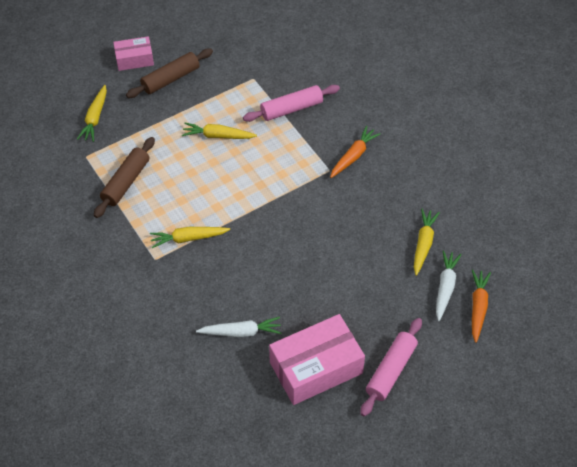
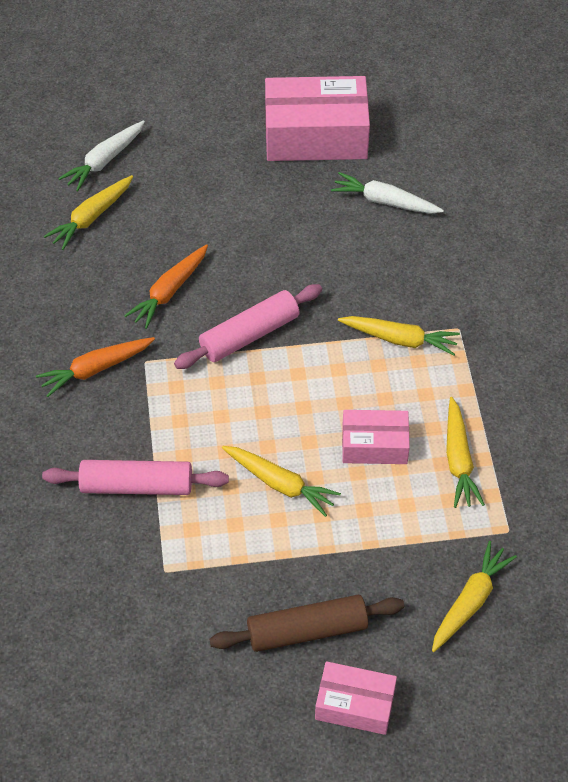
camera: 155 degrees left, 0 degrees up
(126, 182) = (458, 460): brown rolling pin -> yellow carrot
(176, 173) = (374, 445): none -> pink box
(391, 370) = (232, 104): pink rolling pin -> pink rolling pin (249, 335)
(478, 307) = (84, 128): orange carrot -> orange carrot (169, 292)

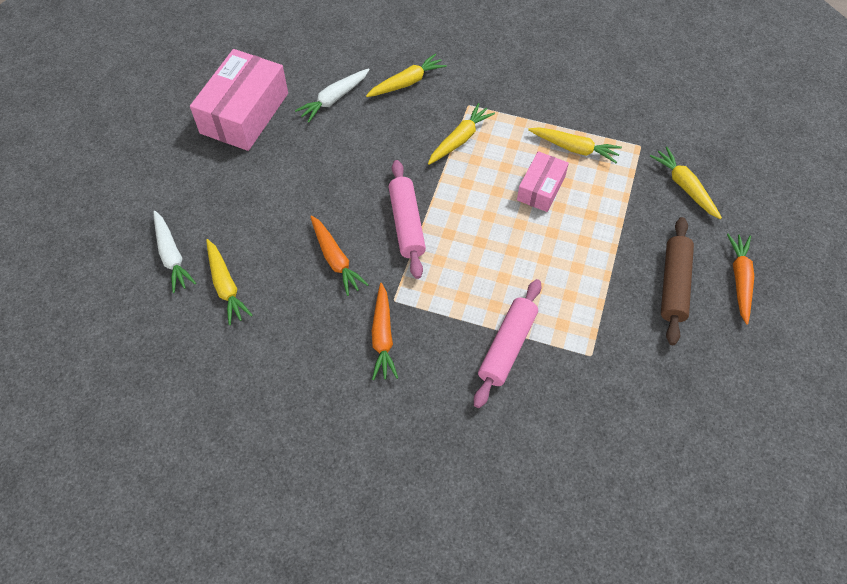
camera: 65 degrees left, 5 degrees up
(280, 484) = (547, 255): yellow carrot -> yellow carrot (407, 82)
(355, 704) = (740, 279): pink box -> orange carrot

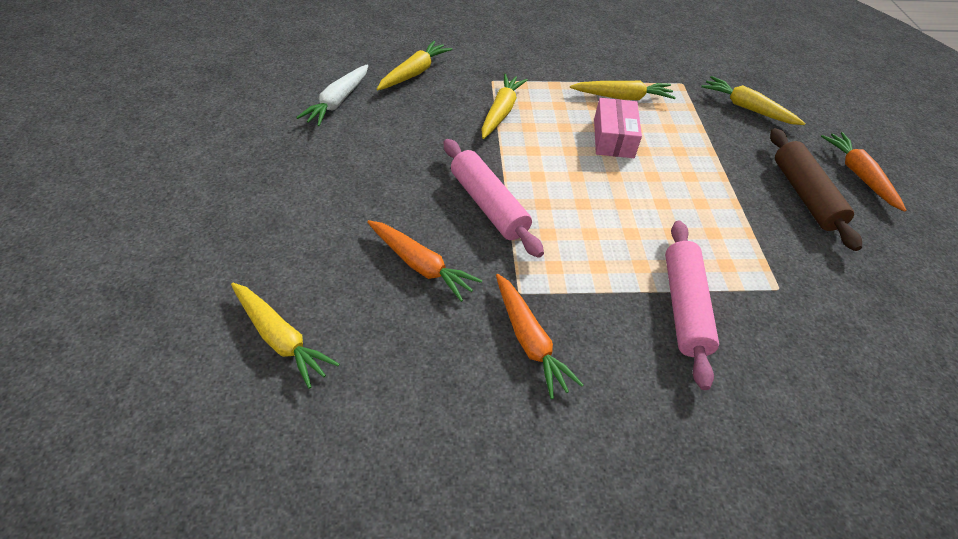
camera: 25 degrees left, 10 degrees down
(172, 256) = (182, 321): white carrot -> none
(244, 113) = (230, 135): pink box -> none

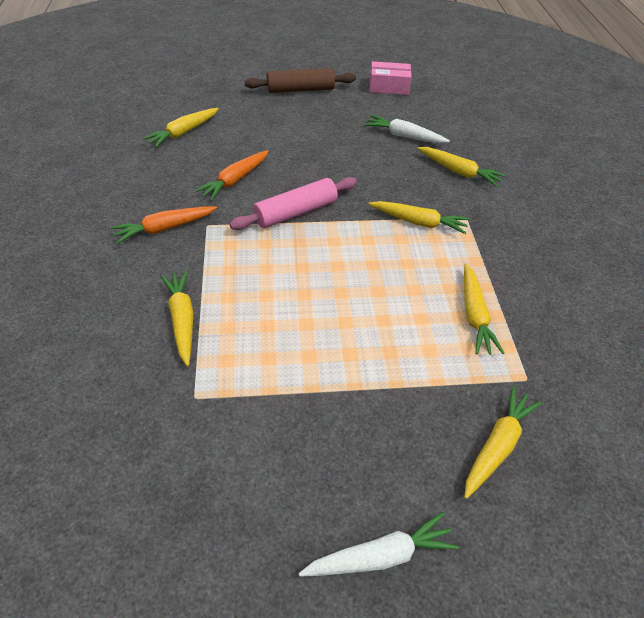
camera: 90 degrees right, 0 degrees up
(613, 138) = (398, 298): pink box -> pink box (388, 87)
(684, 307) = (182, 319): pink rolling pin -> yellow carrot
(804, 195) = (331, 466): brown rolling pin -> brown rolling pin (300, 90)
(858, 175) = (380, 555): orange carrot -> white carrot

